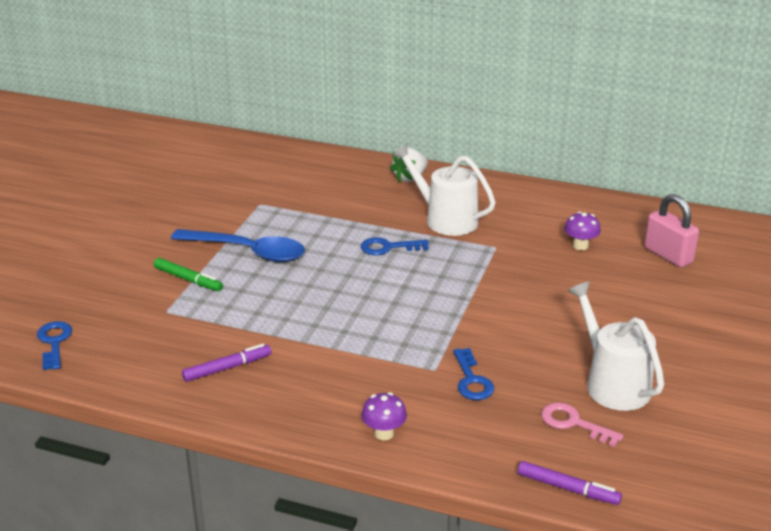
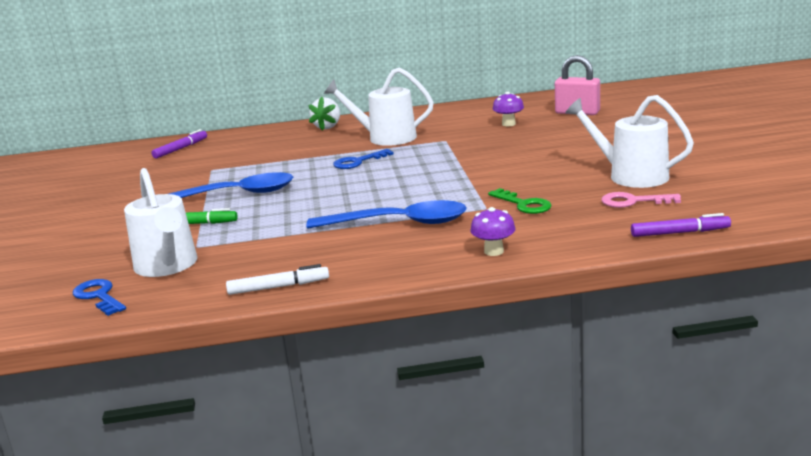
camera: 25 degrees left, 10 degrees down
(127, 327) = (167, 266): none -> white watering can
(183, 395) = (278, 287): none -> white marker
(227, 368) = (301, 259): purple marker -> purple marker (181, 149)
(343, 355) = (398, 223): none -> blue spoon
(471, 380) = (523, 204): blue key -> green key

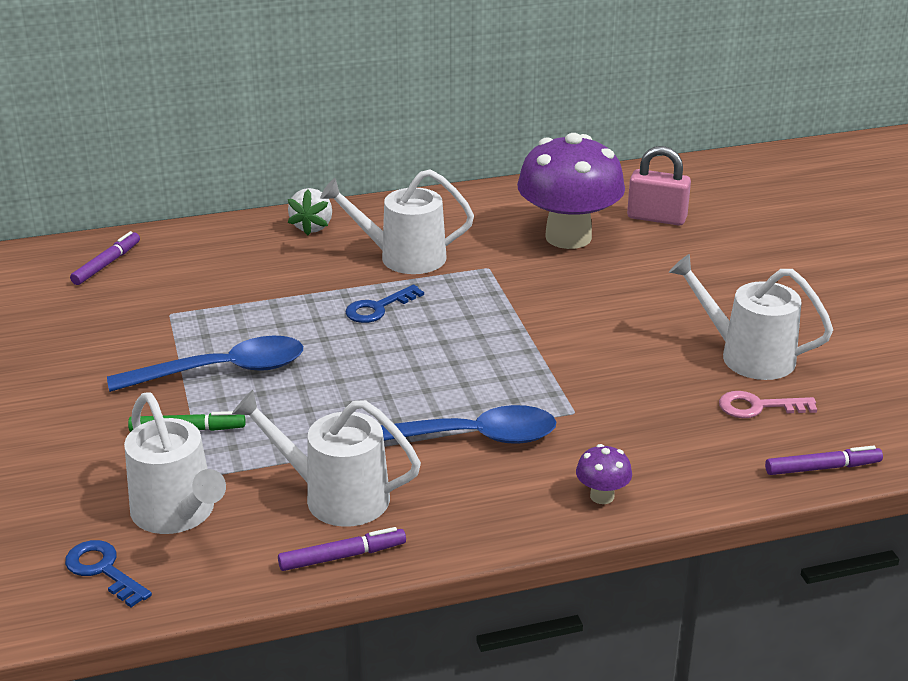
camera: 10 degrees left, 10 degrees up
(278, 287) = (342, 556): white marker -> purple marker
(287, 255) = (336, 496): none -> white watering can
(508, 124) = (568, 237): purple mushroom -> purple mushroom, size x2.48
(523, 204) = (622, 407): green key -> none

